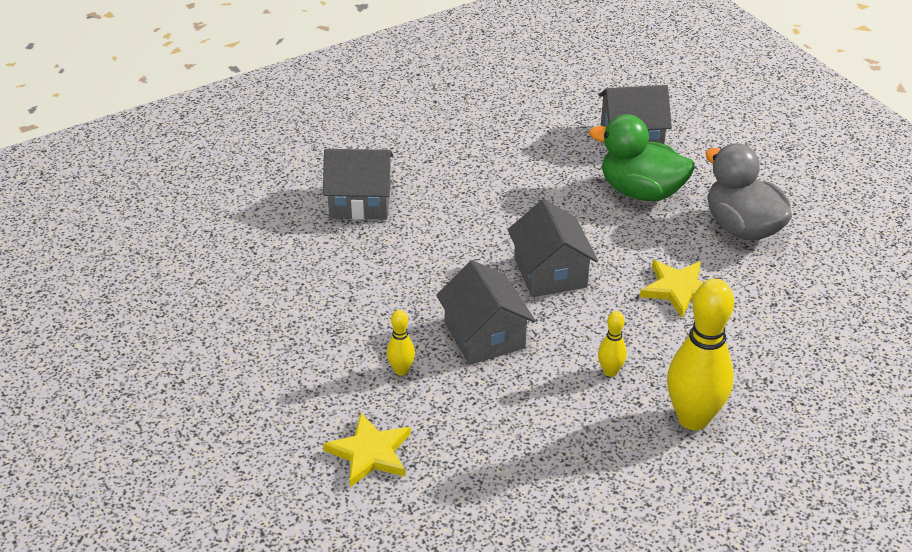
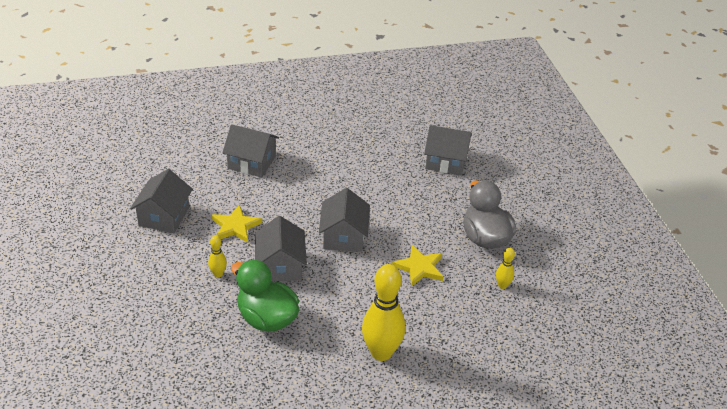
camera: 15 degrees right, 0 degrees up
(274, 309) = (164, 216): none -> grey house
(370, 453) = (172, 319): yellow star -> yellow star (235, 226)
(610, 371) = (345, 309): yellow bowling pin -> yellow bowling pin (502, 285)
(641, 192) = (432, 198): green duck -> green duck (266, 318)

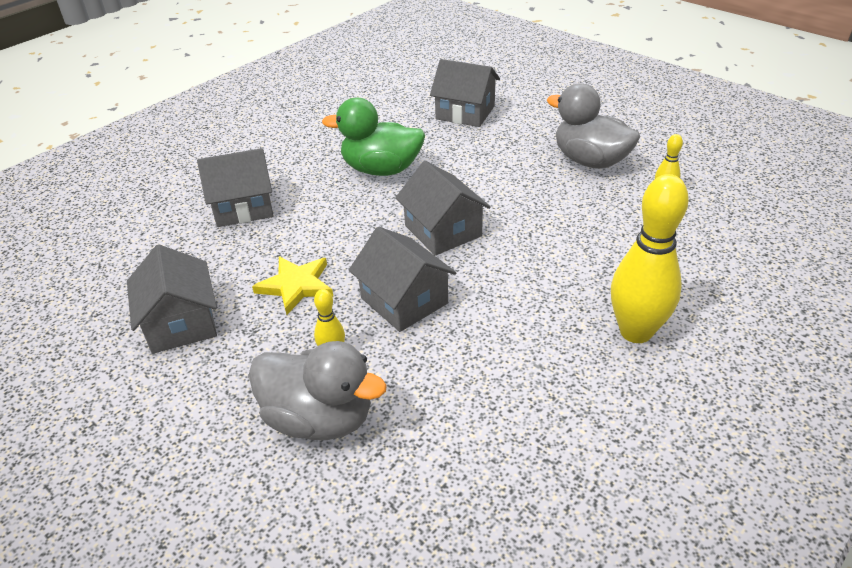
camera: 30 degrees left, 0 degrees up
(182, 302) = (319, 419): none -> grey duck
(266, 318) = (457, 372): green duck -> green duck (381, 169)
(419, 267) = (562, 220): yellow star -> none
(446, 161) = (465, 112): grey house -> grey house turned 45 degrees clockwise

